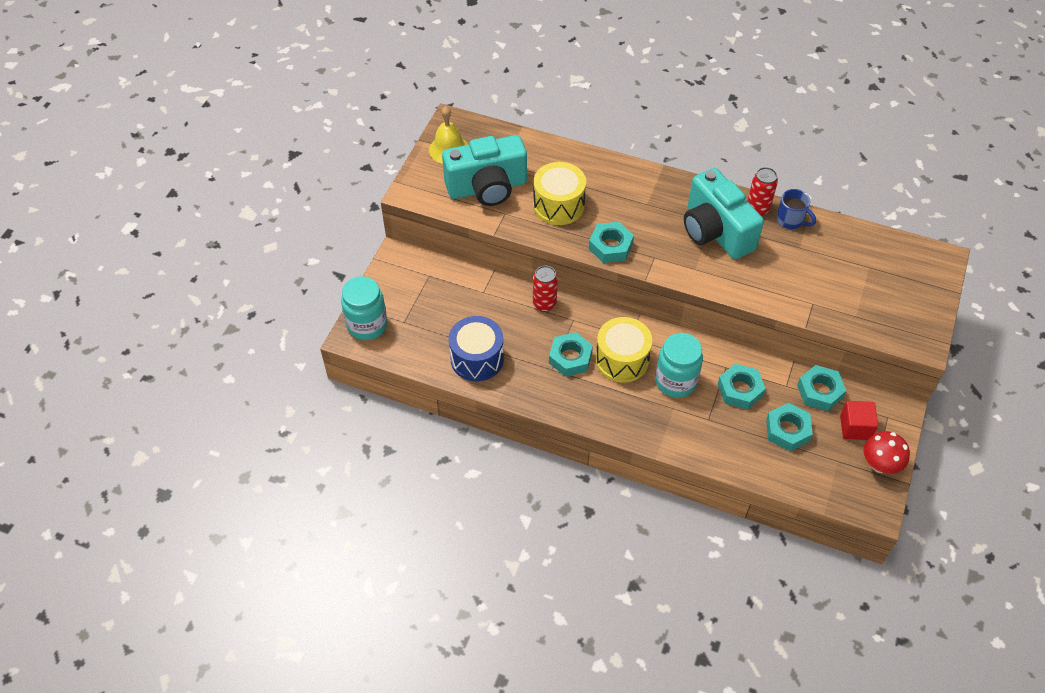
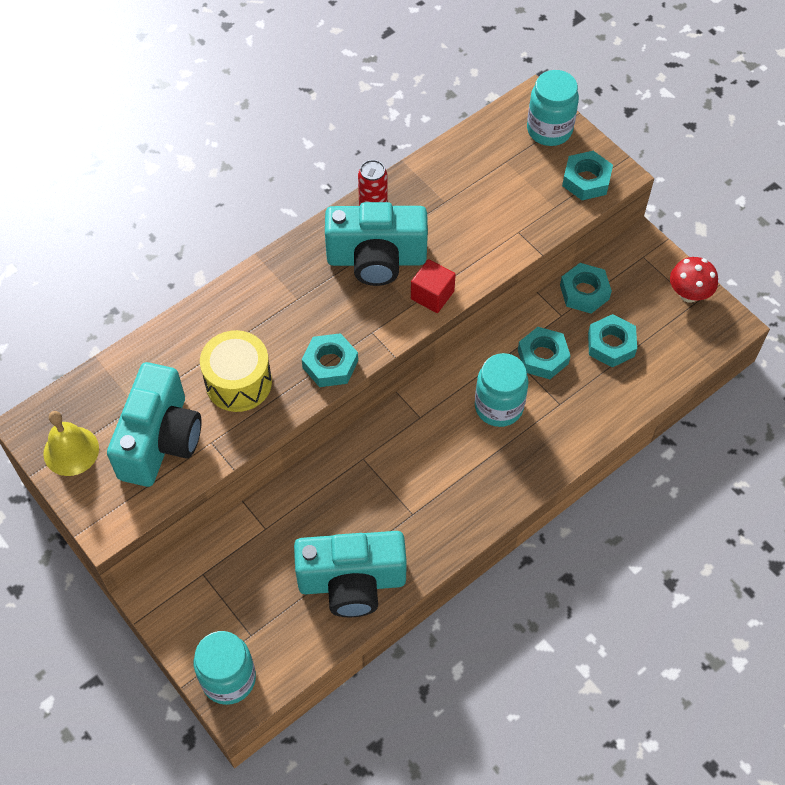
camera: 60 degrees left, 5 degrees up
(477, 359) = (352, 582): blue drum -> turquoise camera
(544, 304) = (323, 475): red can -> none
(570, 358) = (409, 488): turquoise nut -> turquoise nut (586, 180)
(622, 360) = (443, 441): yellow drum -> none
(791, 220) = (407, 188): blue mug -> none
(855, 427) = (639, 288): red cube -> red cube (432, 295)
(924, 281) = (549, 130): none -> turquoise jar

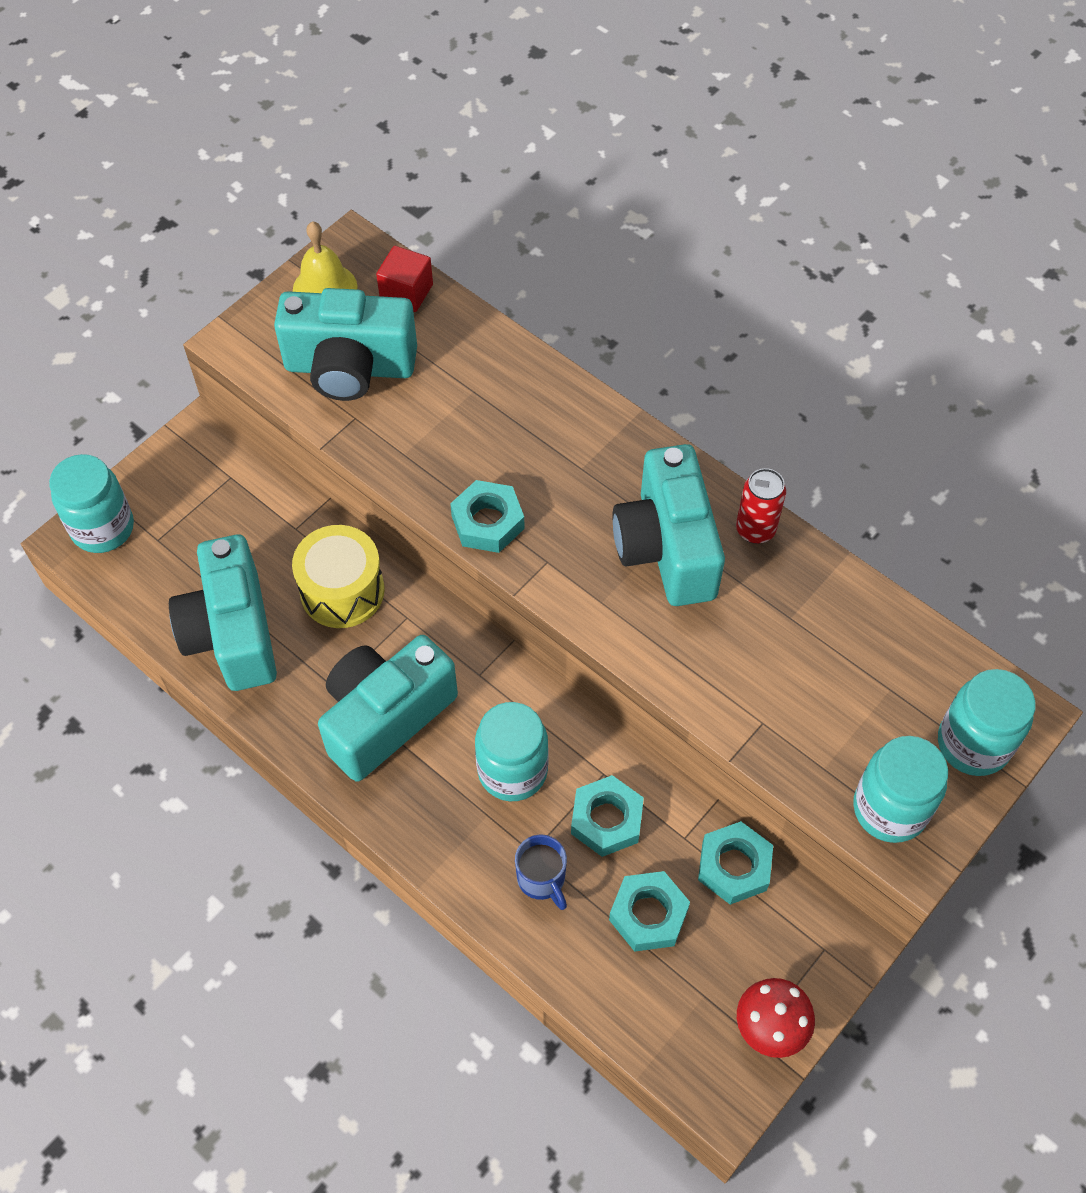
camera: 80 degrees right, 0 degrees up
(238, 382) = (443, 429): yellow drum -> yellow drum (342, 591)
(432, 295) = (623, 625): red cube -> red cube (406, 292)
(444, 482) = (385, 717): none -> turquoise camera
(580, 401) = (542, 879): none -> blue mug
(586, 180) = (889, 809): turquoise nut -> turquoise jar

